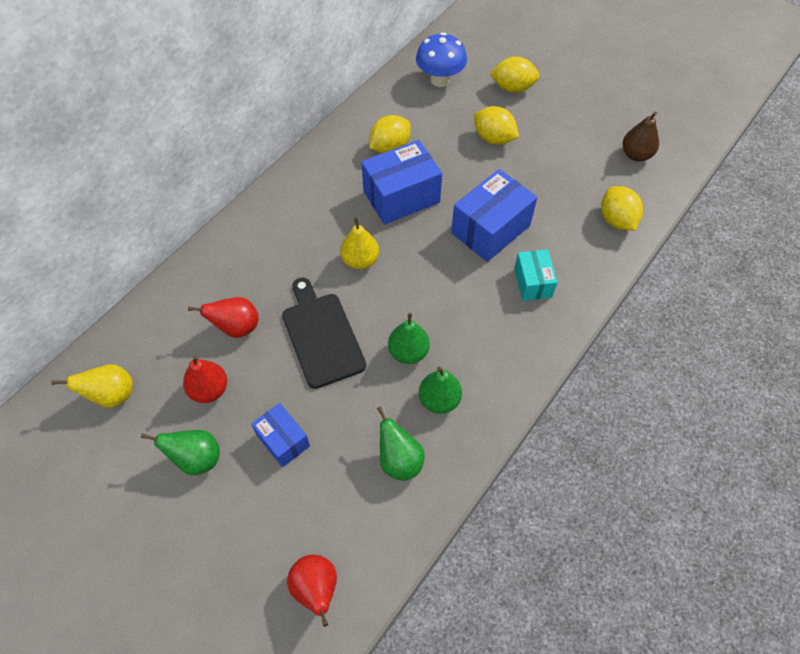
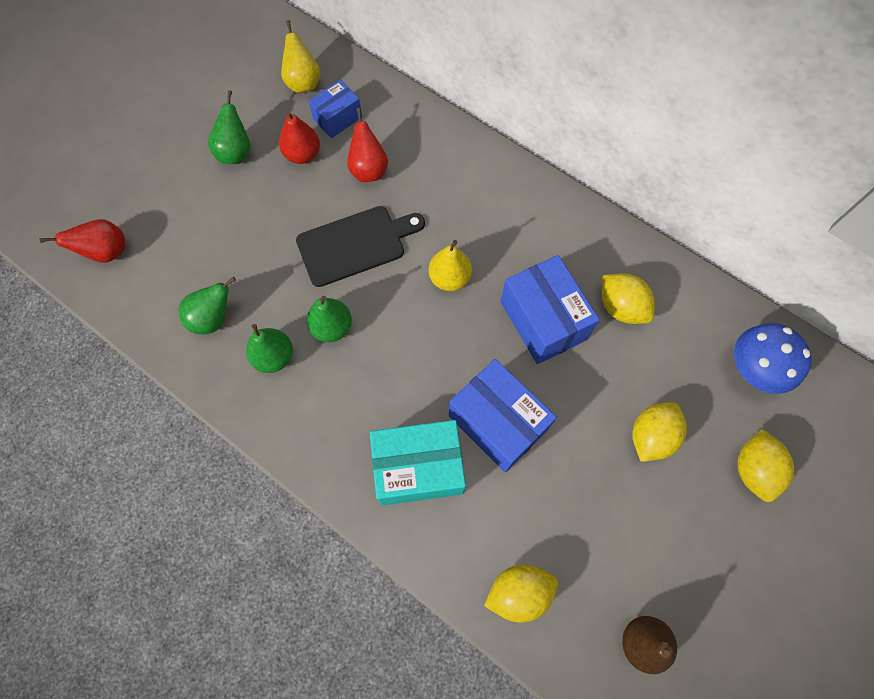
camera: 90 degrees right, 10 degrees up
(283, 440) = (245, 218): blue box -> blue box (337, 118)
(532, 282) = (418, 468): turquoise box -> turquoise box, size x1.70

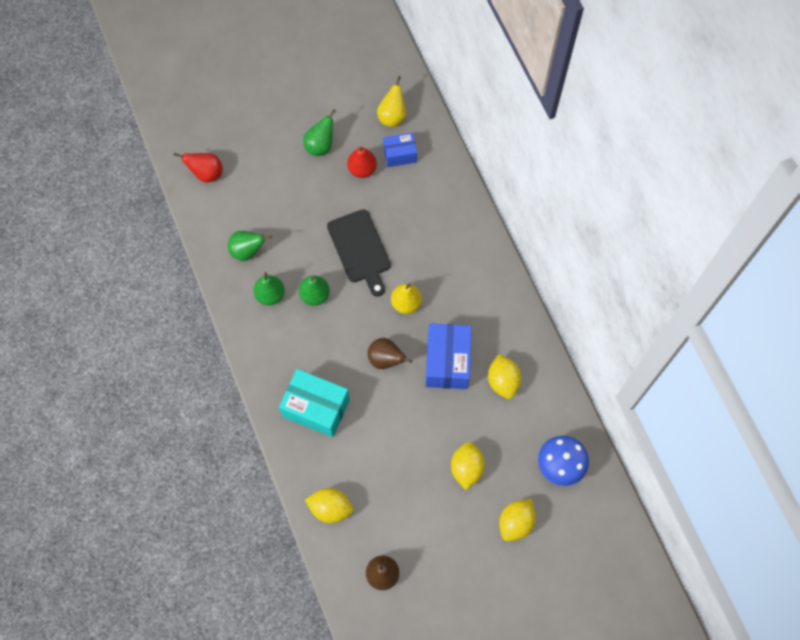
camera: 30 degrees right, 0 degrees up
(355, 244) = (360, 249): black cutting board -> black cutting board turned 60 degrees clockwise
(368, 170) = (398, 202): red pear -> none
(468, 358) = (386, 359): none -> brown pear
(497, 423) = (379, 408): blue box -> none
(651, 436) = (466, 468): yellow lemon -> yellow lemon turned 60 degrees counterclockwise

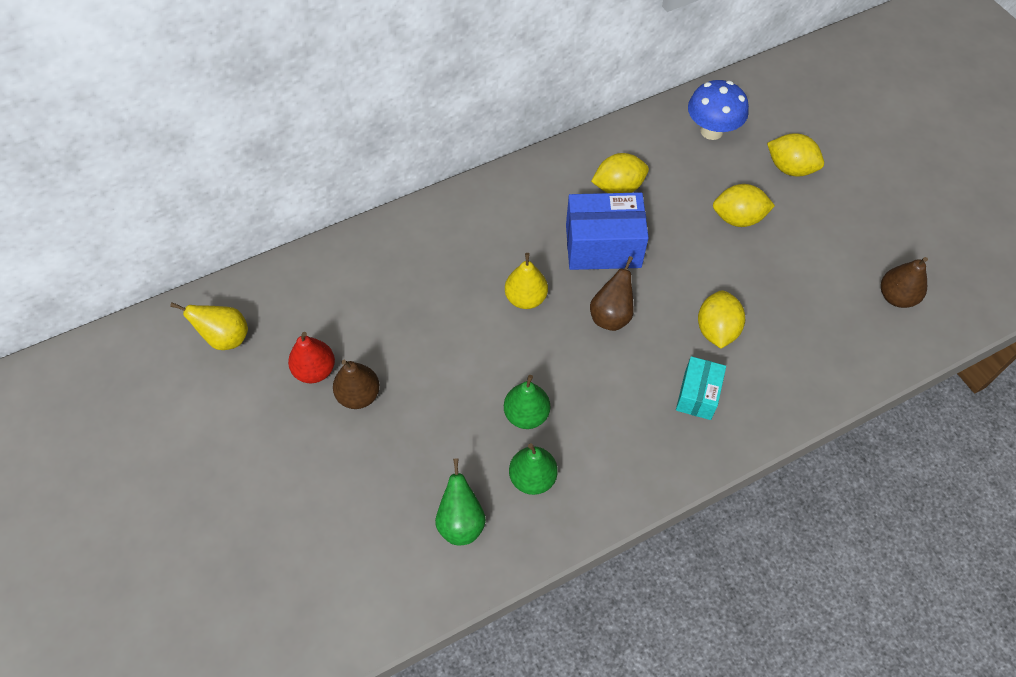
camera: 95 degrees left, 10 degrees down
(206, 174) = (318, 610): red pear -> none
(316, 408) = (697, 395): turquoise box -> turquoise box, size x0.59
(320, 146) = (271, 433): green pear -> none
(330, 508) = (831, 363): yellow lemon -> yellow lemon (716, 330)
(341, 195) = (359, 395): none -> brown pear
(360, 249) = (447, 361): black cutting board -> none
(400, 155) = (292, 323): blue box -> none

